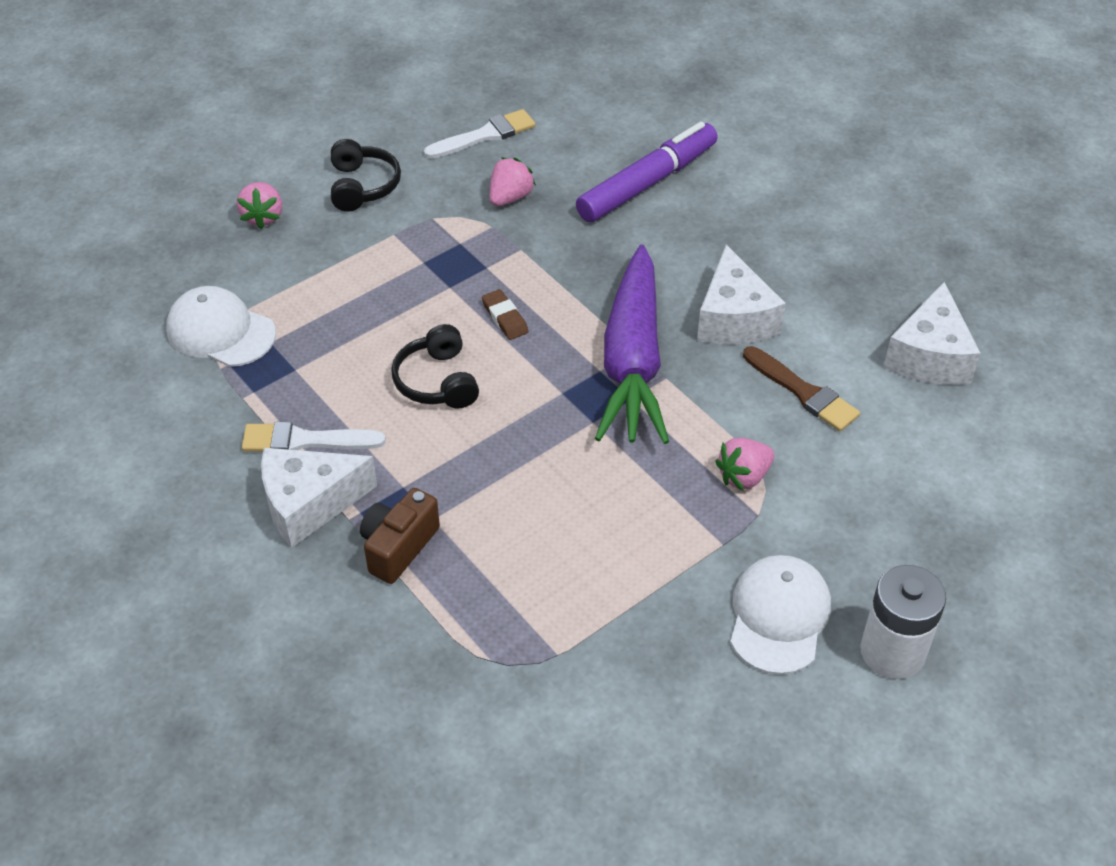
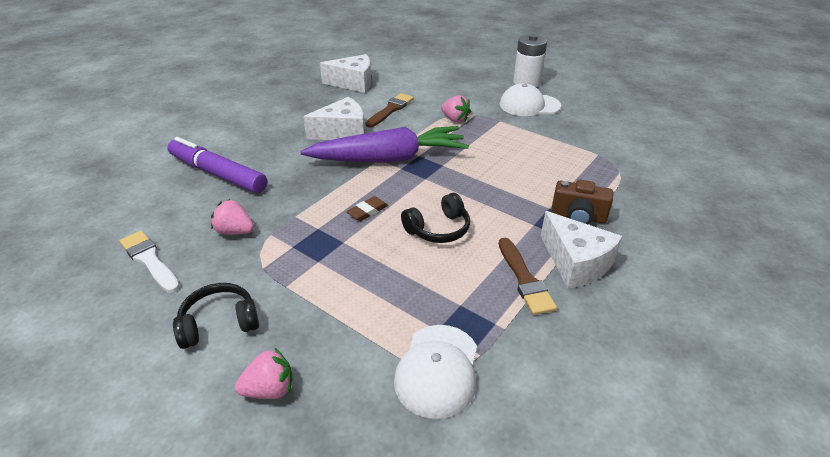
camera: 105 degrees left, 10 degrees down
(305, 440) = (524, 279): white brush -> brown brush

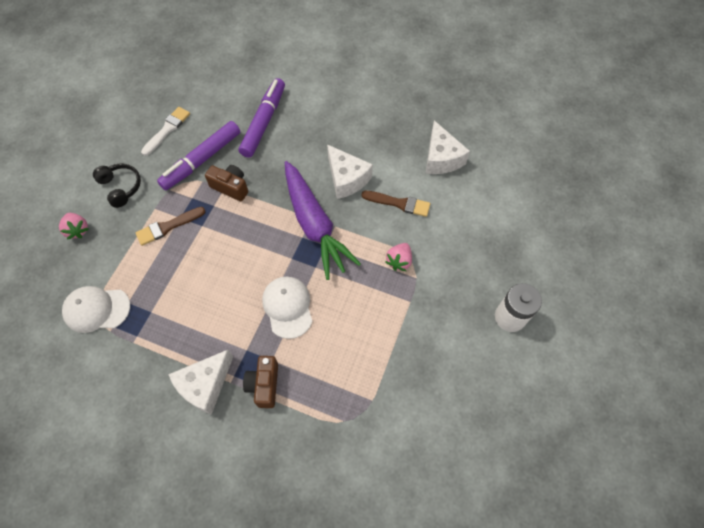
camera: 75 degrees right, 25 degrees up
(235, 231) = (201, 160): pink strawberry -> purple marker
(298, 211) = (231, 187): none -> brown camera
(367, 211) = (239, 230): brown eraser -> none
(438, 229) = (227, 282): black headphones -> none
(524, 279) = (181, 350): brown brush -> brown brush (168, 227)
(529, 105) = (455, 325): white cap -> white cap (288, 307)

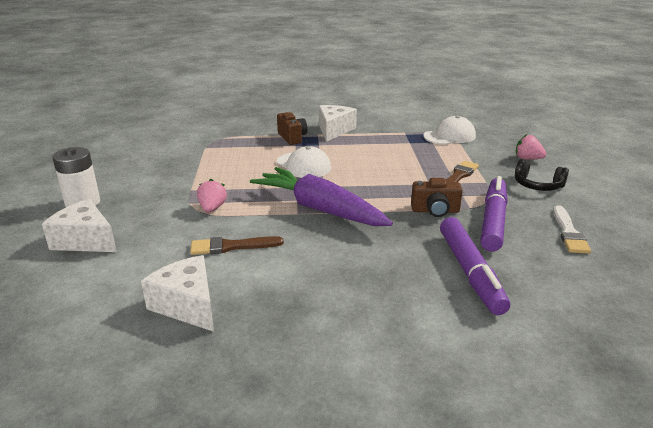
camera: 155 degrees right, 35 degrees down
(346, 179) = (311, 250): white cheese -> white cheese (85, 240)

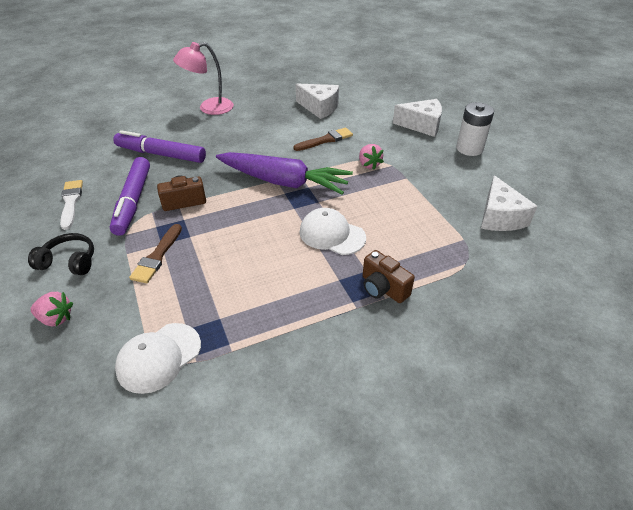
camera: 160 degrees right, 15 degrees up
(334, 130) = (339, 326): white cheese -> white cheese (499, 217)
(385, 354) = (209, 108): none -> pink lamp
(470, 272) = (161, 154): purple marker -> purple marker turned 45 degrees counterclockwise

